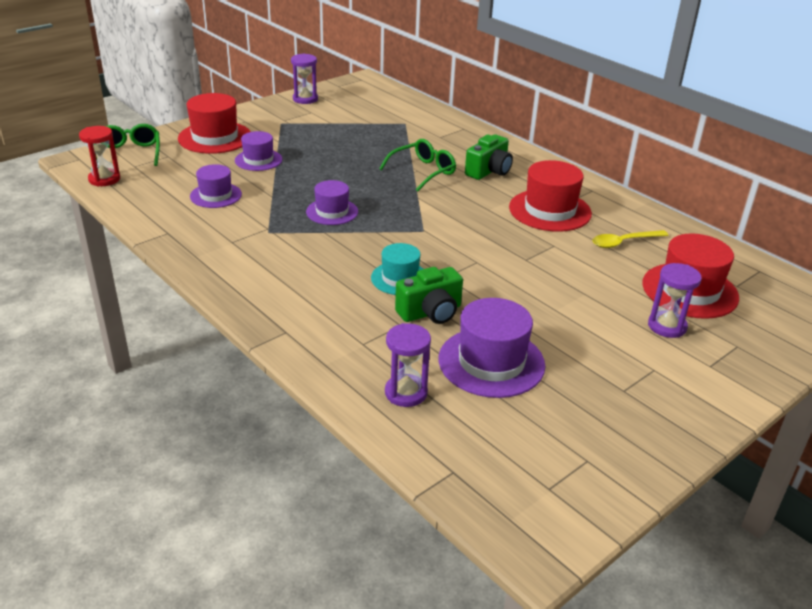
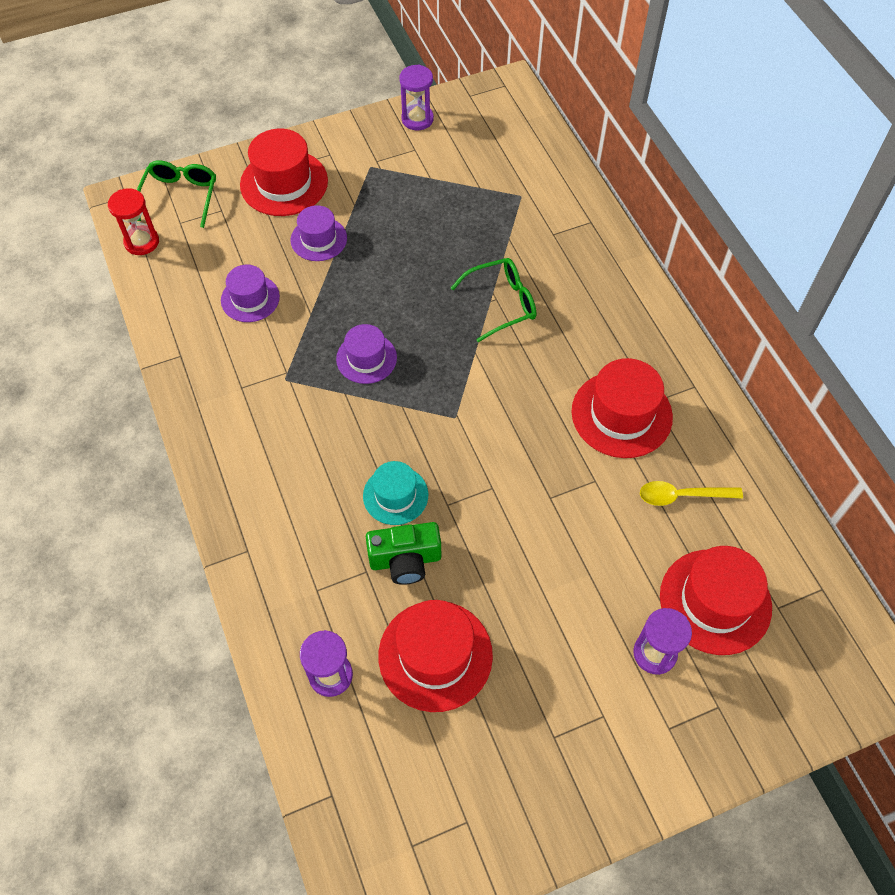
camera: 20 degrees right, 25 degrees up
(489, 171) = (583, 319): green camera -> none
(491, 362) = (435, 655): purple hat -> red hat

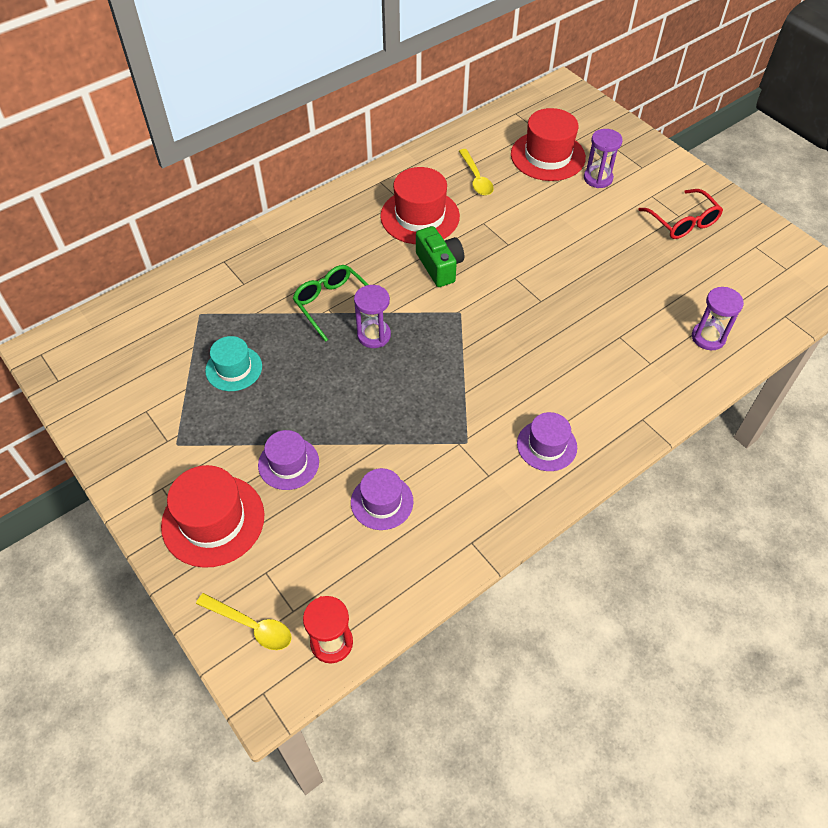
camera: 105 degrees left, 5 degrees down
(180, 196) = (251, 625): green glasses -> yellow spoon
(366, 358) = (422, 386): purple hat -> purple hat (546, 445)
(395, 495) = (547, 334): turquoise hat -> turquoise hat (234, 368)
(405, 560) = (599, 315): green camera -> green camera (439, 266)
(417, 119) = (98, 419): purple hourglass -> purple hourglass (374, 335)
(435, 655) = (660, 283): red hat -> none
(539, 737) = (683, 222): none -> red glasses

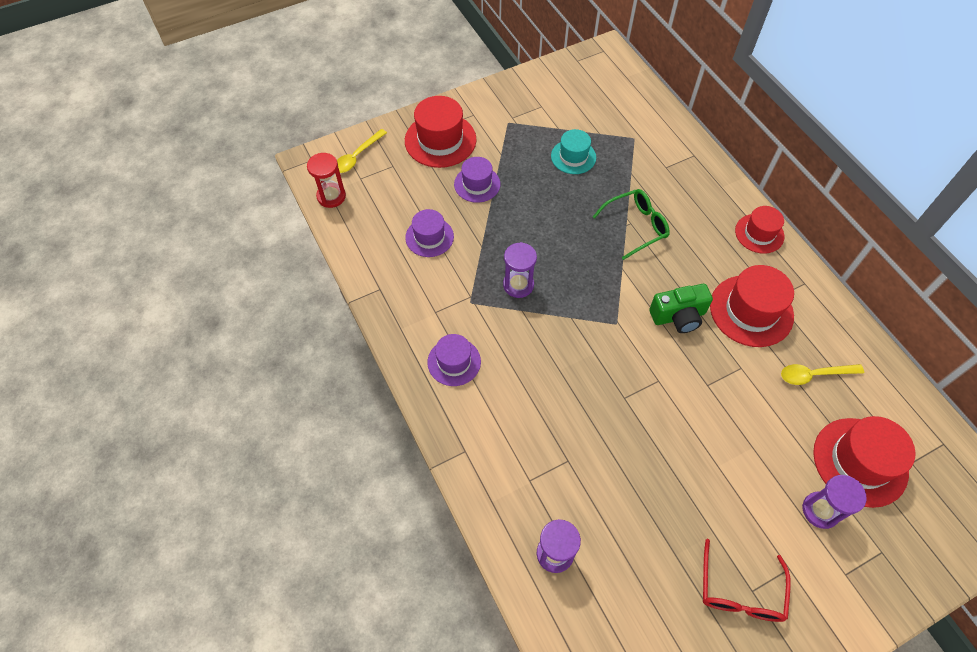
camera: 100 degrees right, 5 degrees up
(326, 211) = (759, 233): none -> red hat
(374, 335) = (596, 252): purple hourglass -> purple hourglass (518, 285)
(683, 222) = (740, 592): red glasses -> red glasses turned 60 degrees counterclockwise

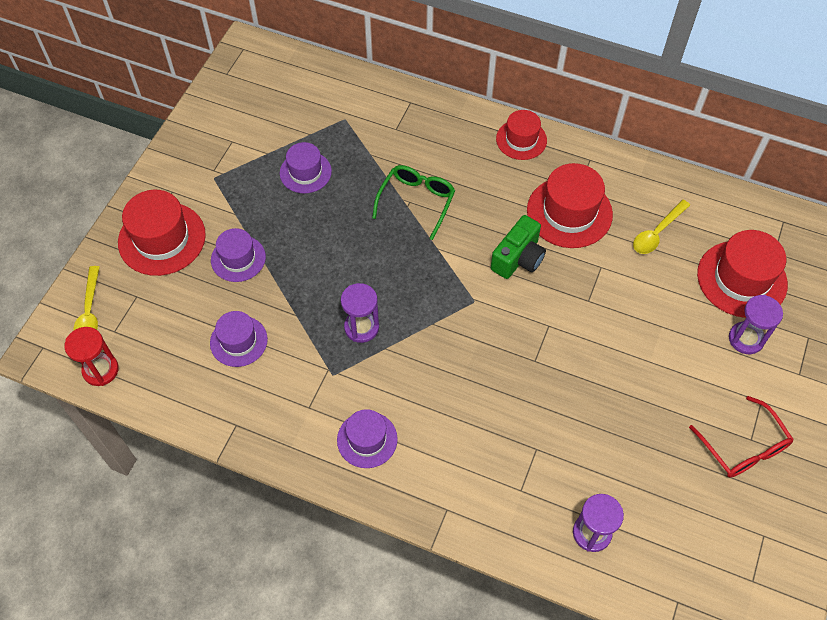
camera: 40 degrees left, 0 degrees up
(573, 157) = (305, 172): turquoise hat -> purple hat

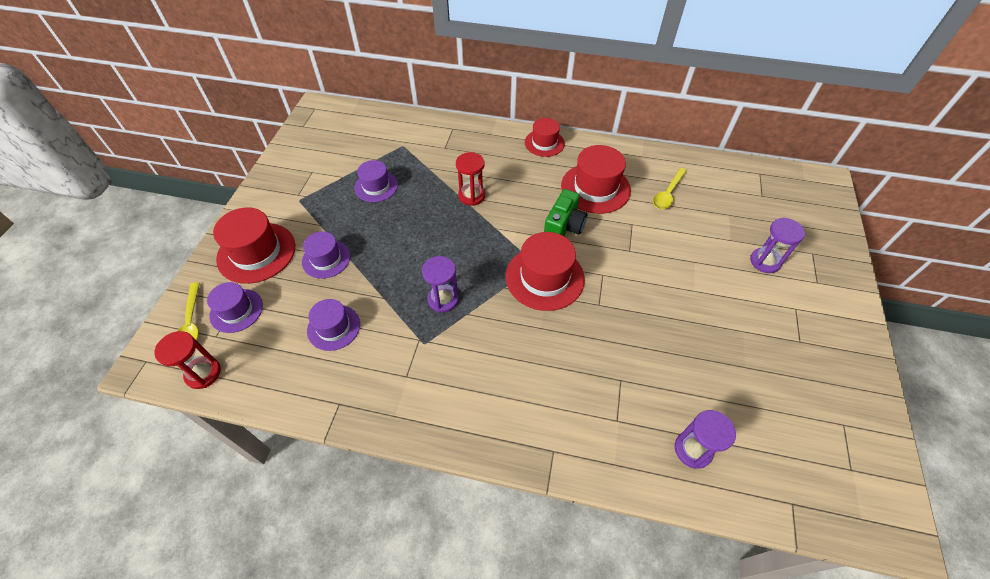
camera: 10 degrees left, 5 degrees down
(367, 439) = (465, 397): purple hat -> purple hat (236, 310)
(417, 201) = (471, 196): green glasses -> red hourglass
(741, 279) = (744, 217): red hat -> red hat (545, 277)
(744, 447) = (796, 349): red glasses -> none

